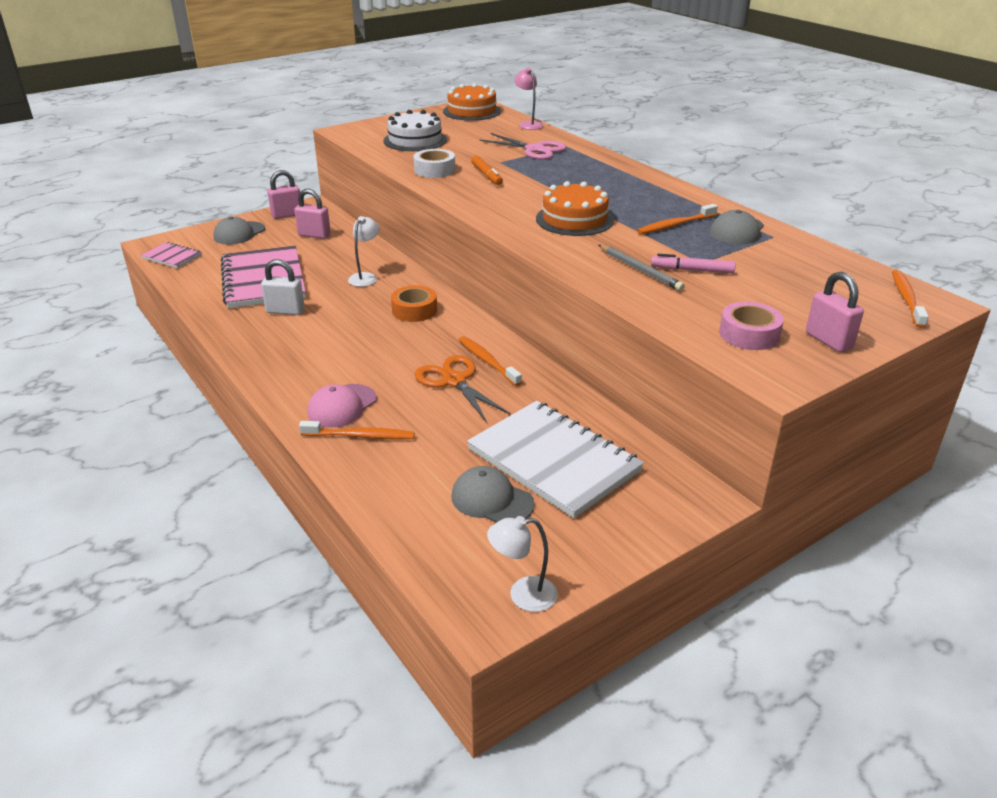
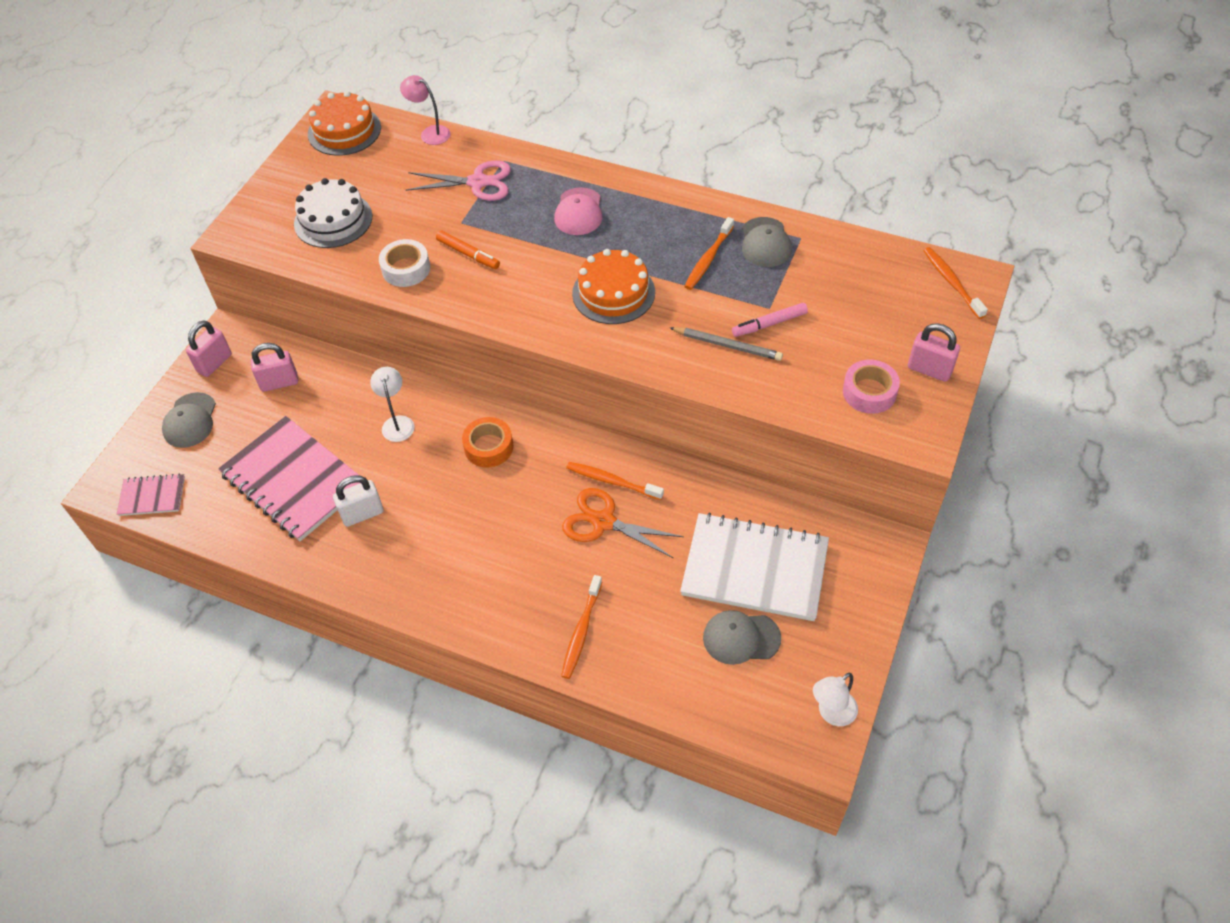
camera: 30 degrees left, 20 degrees up
(342, 406) = (533, 606): pink cap -> pink cap (578, 212)
(360, 436) = (581, 631): orange toothbrush -> orange toothbrush turned 135 degrees clockwise

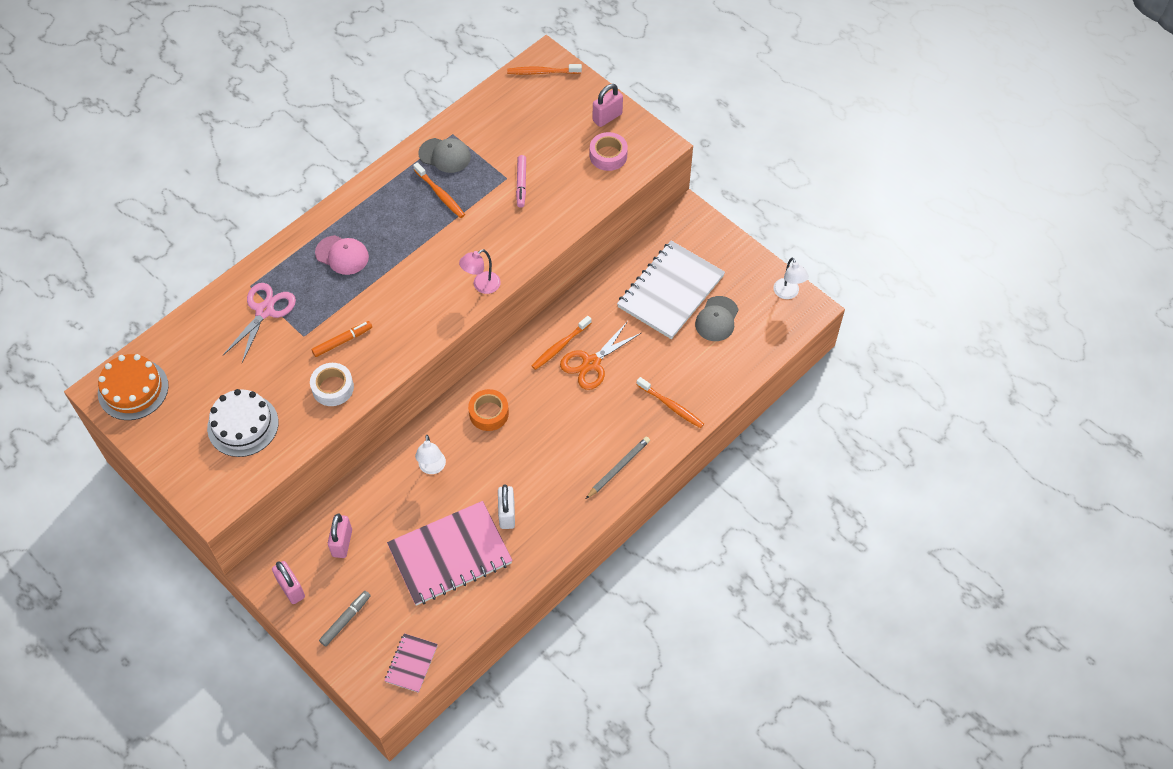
camera: 70 degrees left, 5 degrees up
(190, 420) = (345, 620): grey cap -> grey marker
(397, 423) = (432, 468): white lamp -> white lamp turned 105 degrees counterclockwise
(430, 133) = (180, 327): pink lamp -> pink lamp (481, 286)
(613, 293) = (439, 262): orange cake -> none
(727, 345) = (527, 214): grey pencil -> grey pencil (618, 468)

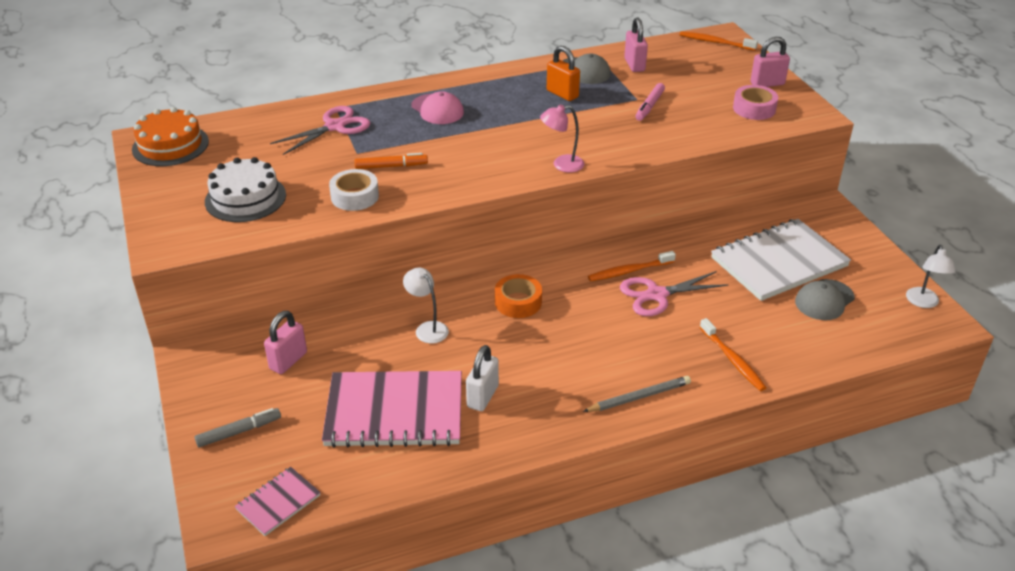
camera: 25 degrees right, 20 degrees down
(291, 588) = (206, 382): pink padlock -> pink padlock (634, 65)
(432, 468) = (427, 328): white lamp -> white lamp turned 120 degrees clockwise
(440, 194) = (562, 94): orange toothbrush -> orange padlock
(591, 363) = (657, 295): orange scissors -> pink scissors

